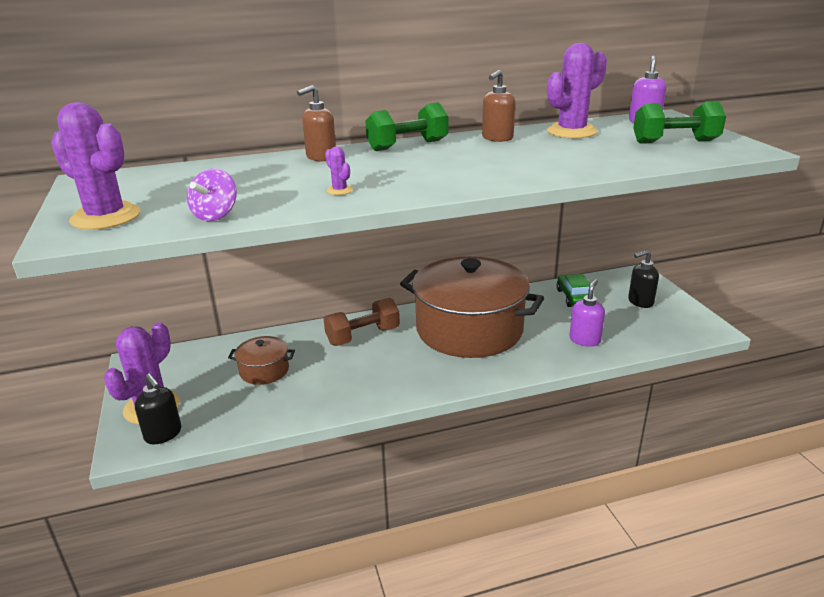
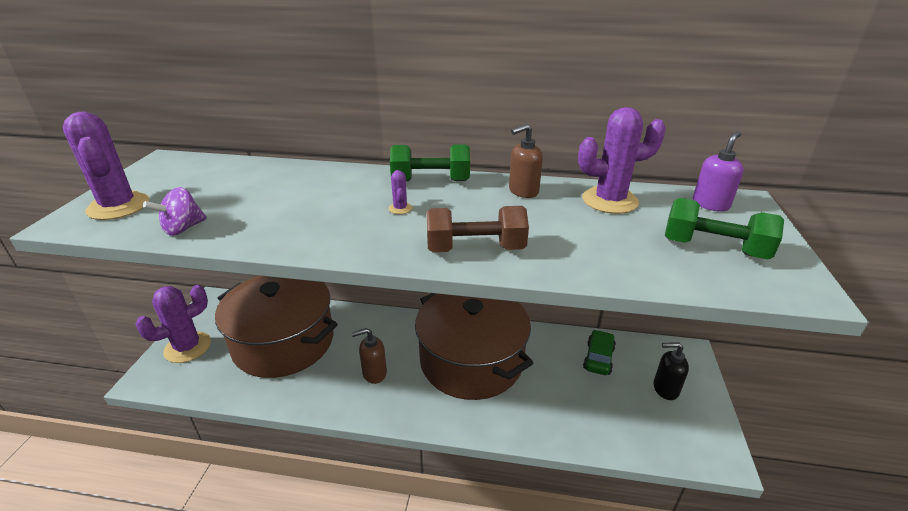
camera: 25 degrees right, 5 degrees up
(163, 434) = (174, 377): black soap dispenser -> none
(264, 371) = (283, 342): brown pot -> brown pot, size x2.37
(321, 157) = (344, 177): brown soap dispenser -> brown soap dispenser (374, 373)
(339, 190) = (305, 226): purple cactus -> purple cactus (400, 208)
(363, 336) = (380, 334): brown dumbbell -> brown dumbbell (475, 249)
(585, 340) = (570, 416): purple soap dispenser -> none

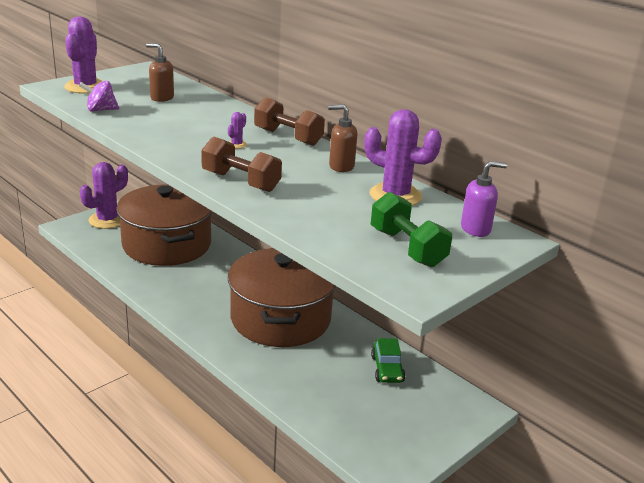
camera: 35 degrees right, 5 degrees down
(188, 347) = (107, 220): purple cactus -> purple cactus turned 45 degrees counterclockwise
(374, 373) = (202, 291): brown soap dispenser -> brown soap dispenser (161, 98)
(431, 181) = (288, 137): green dumbbell -> brown dumbbell
(598, 358) = (387, 369): green car -> green car turned 120 degrees clockwise
(665, 389) = (414, 416): black soap dispenser -> none

